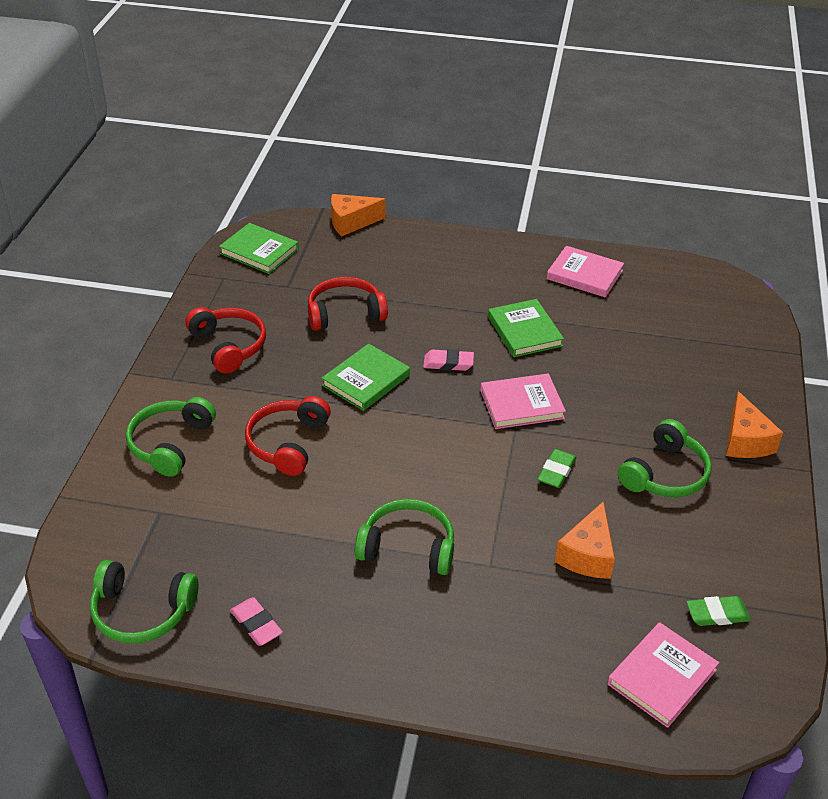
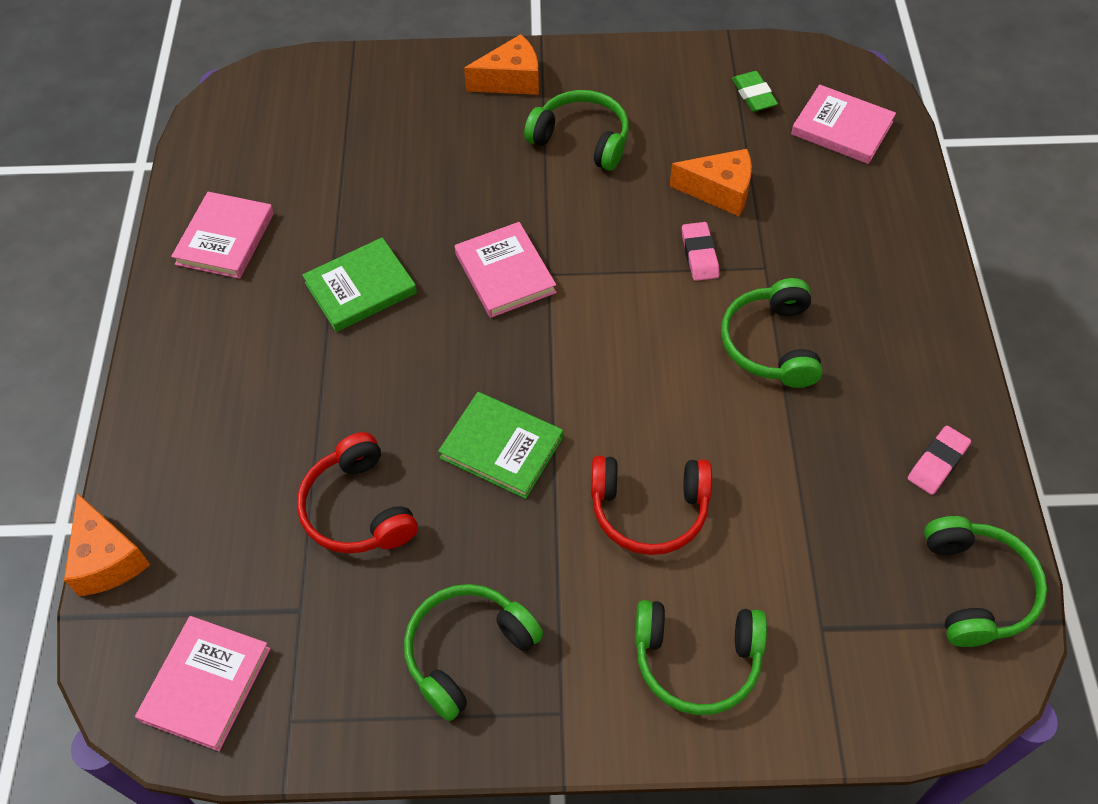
camera: 100 degrees left, 15 degrees up
(229, 346) = (467, 651): red headphones -> green headphones
(259, 251) = (206, 684): green book -> pink book
(448, 363) = (444, 360): pink eraser -> pink eraser (699, 254)
(556, 471) = (608, 228): green eraser -> none

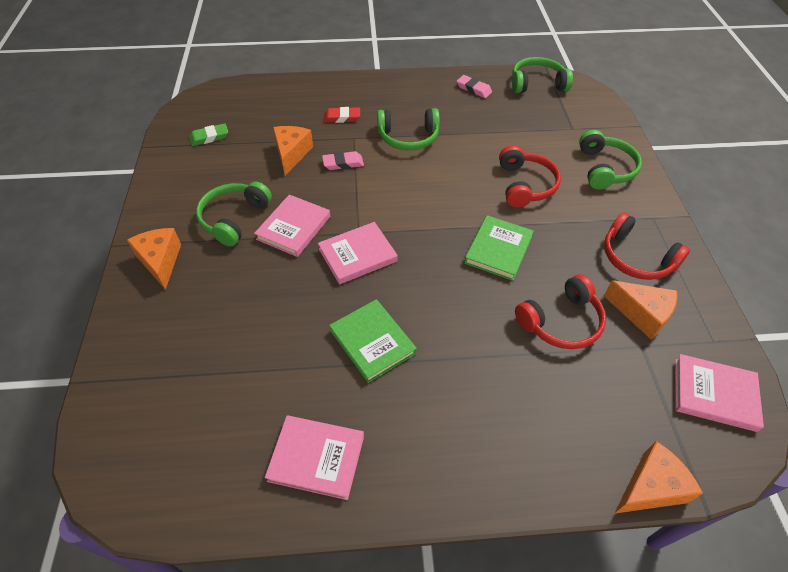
camera: 95 degrees left, 5 degrees down
(355, 626) = (641, 314): none -> orange cheese
(467, 651) = (636, 258): green headphones -> red headphones
(819, 251) = (342, 117): none -> red eraser
(842, 128) = (246, 104): pink book -> pink book (294, 228)

